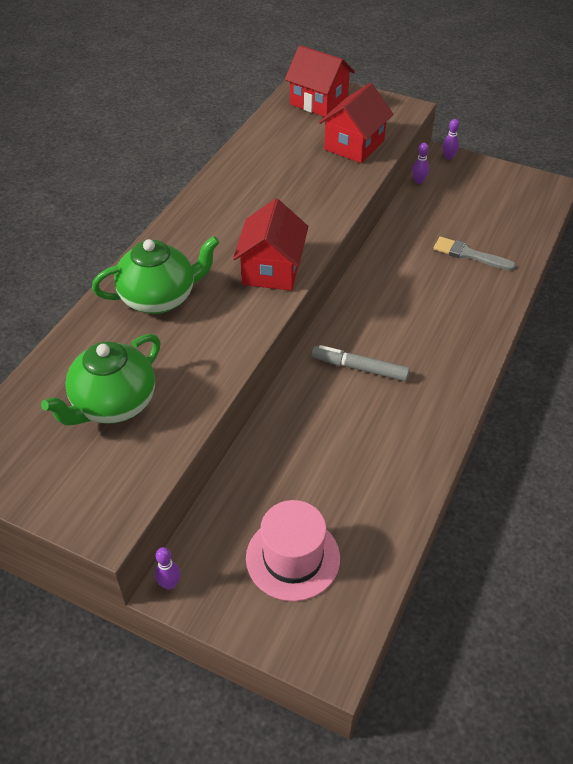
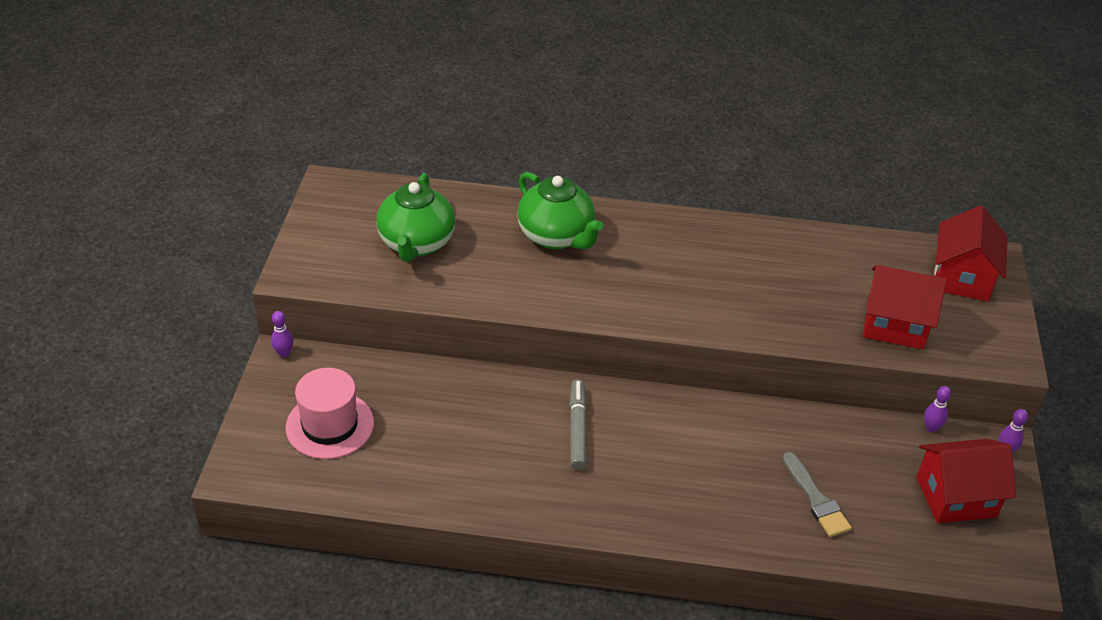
camera: 70 degrees right, 5 degrees down
(113, 404) = (416, 244): green teapot -> green teapot turned 105 degrees counterclockwise
(271, 269) = (636, 302): red house -> red house (956, 497)
(469, 255) = (816, 499): grey brush -> grey brush turned 150 degrees clockwise

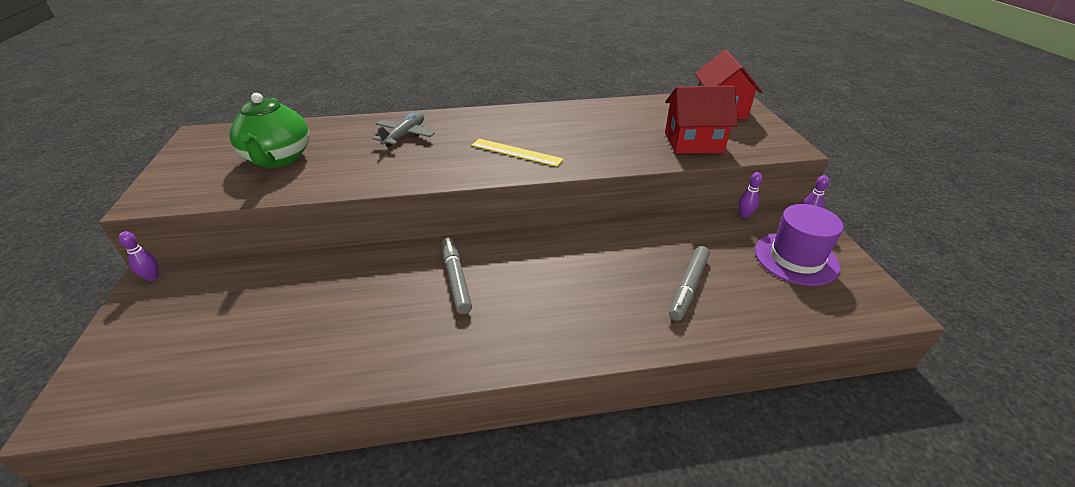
camera: 15 degrees left, 5 degrees down
(330, 425) = (195, 332): pink hat -> none
(556, 236) = (405, 135): green teapot -> grey plane
(677, 293) = (516, 152): none -> yellow ruler
(816, 499) = (688, 287): grey brush -> grey marker
(956, 497) = (796, 258): red house -> purple hat

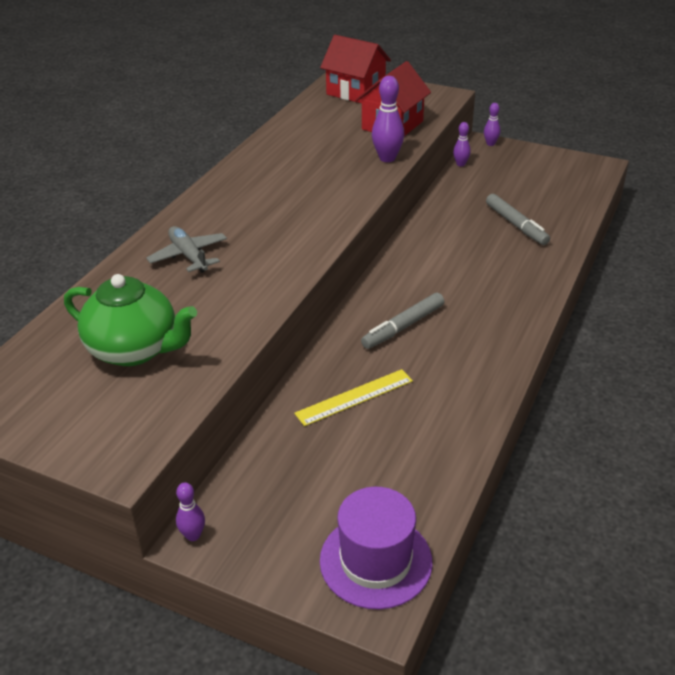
camera: 55 degrees left, 0 degrees up
(456, 279) = (403, 327): grey marker -> grey marker turned 60 degrees counterclockwise
(516, 152) = (307, 206): yellow ruler -> yellow ruler (354, 397)
(635, 159) = (387, 158): none -> purple bowling pin
(796, 258) = (527, 171): purple hat -> purple hat (375, 561)

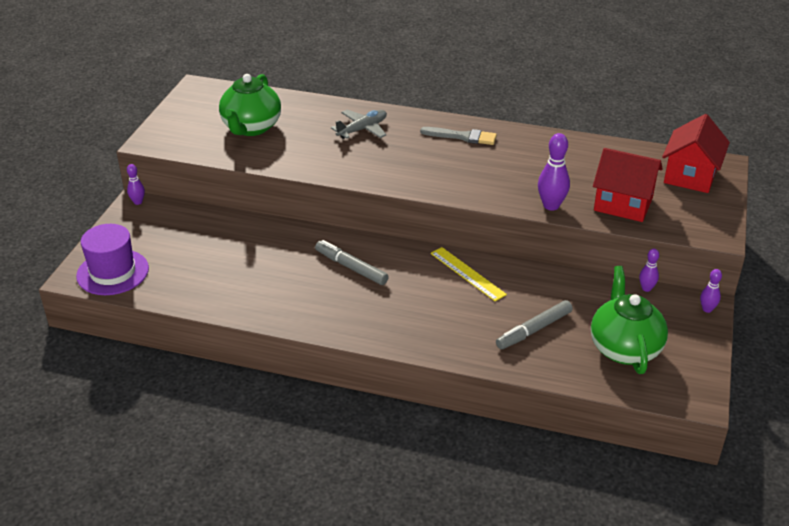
camera: 80 degrees right, 0 degrees up
(239, 191) = (462, 137): none -> grey brush
(354, 397) = (263, 250): yellow ruler -> yellow ruler (467, 274)
(540, 186) = (624, 348): none -> green teapot

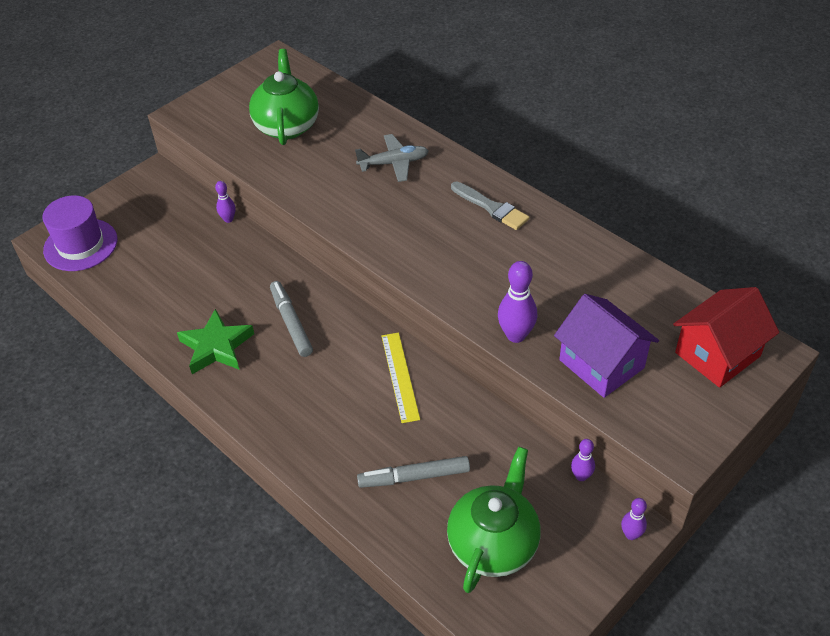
camera: 30 degrees right, 10 degrees up
(138, 202) = (158, 172): purple bowling pin -> purple bowling pin (228, 219)
(251, 128) = (287, 126): green teapot -> green teapot turned 135 degrees clockwise
(303, 302) = (216, 347): none -> green star
(623, 204) = (601, 364): red house -> purple house

